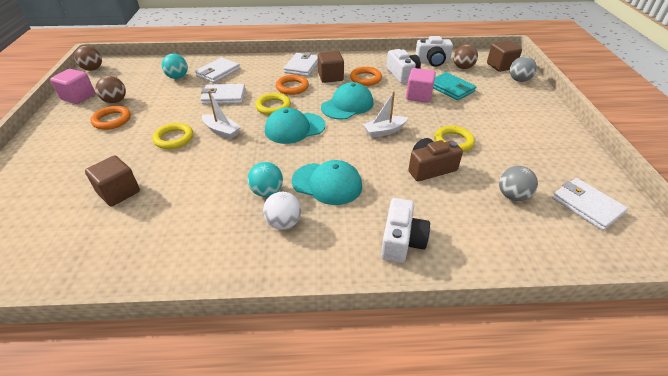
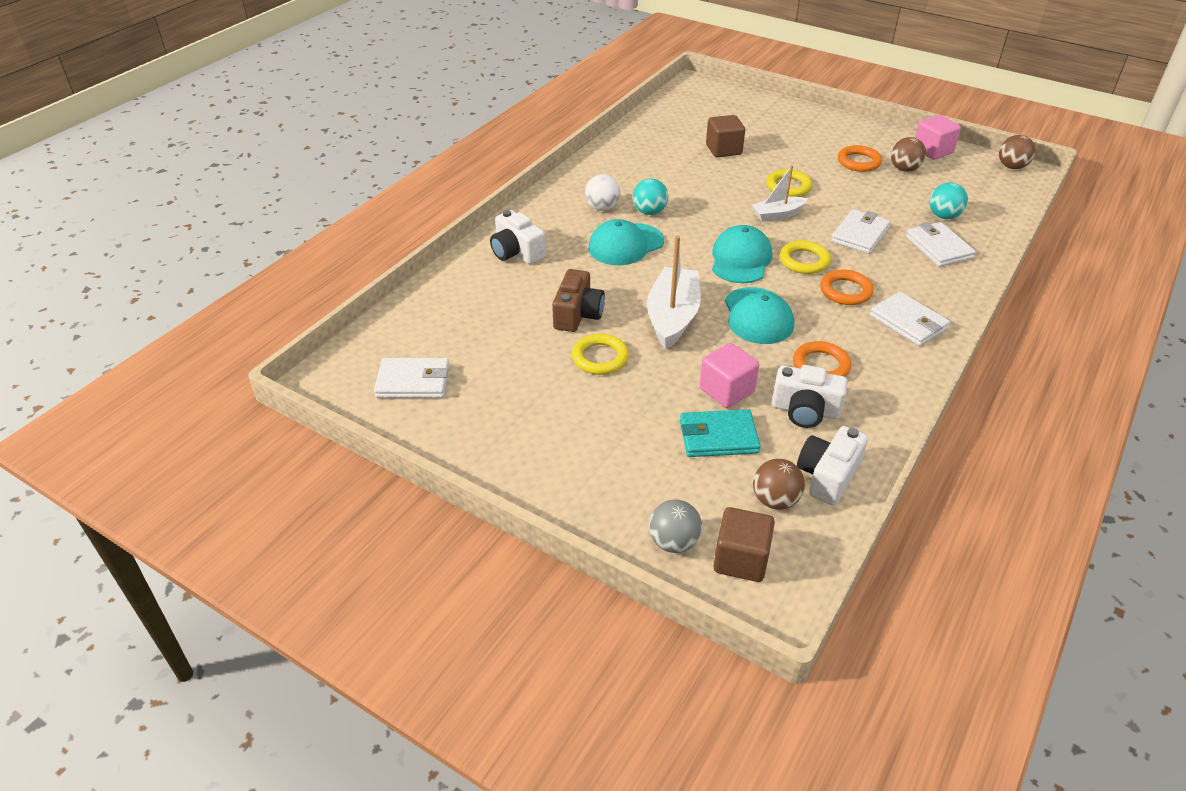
camera: 125 degrees right, 0 degrees up
(330, 77) = (852, 335): brown cube -> none
(384, 131) = (672, 317): white boat -> white boat, size x1.69
(512, 196) = (482, 342): grey ball -> none

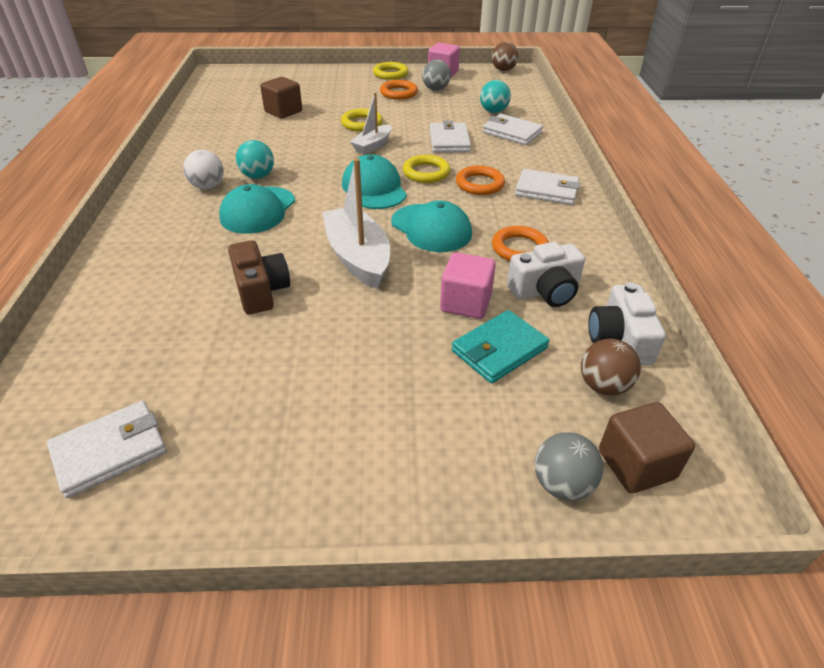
camera: 35 degrees left, 0 degrees up
(516, 252) = (145, 255): white camera -> none
(600, 358) = (319, 324): yellow ring -> yellow ring (390, 74)
(904, 169) = (435, 89): brown ball -> grey ball

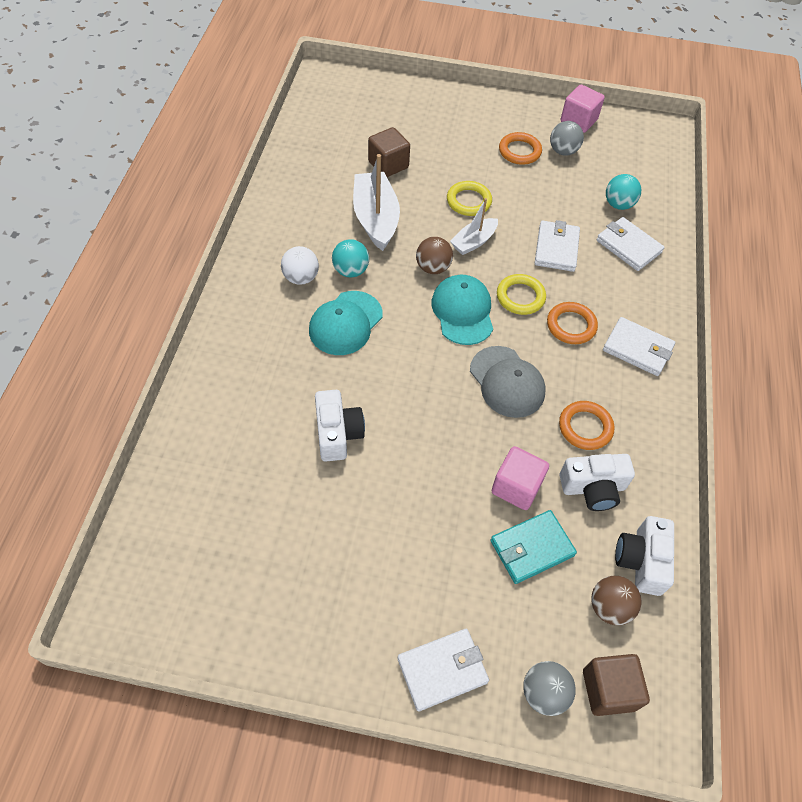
camera: 10 degrees right, 15 degrees up
(110, 451) = (209, 581): white wallet -> white wallet (442, 670)
(261, 290) = (337, 433): brown camera -> white camera
(358, 257) = (430, 408): white boat -> white boat (375, 219)
(390, 74) = (517, 112): yellow ring -> none
(431, 228) = (507, 382): turquoise cap -> grey cap
(503, 70) = (651, 125): brown ball -> brown ball (433, 268)

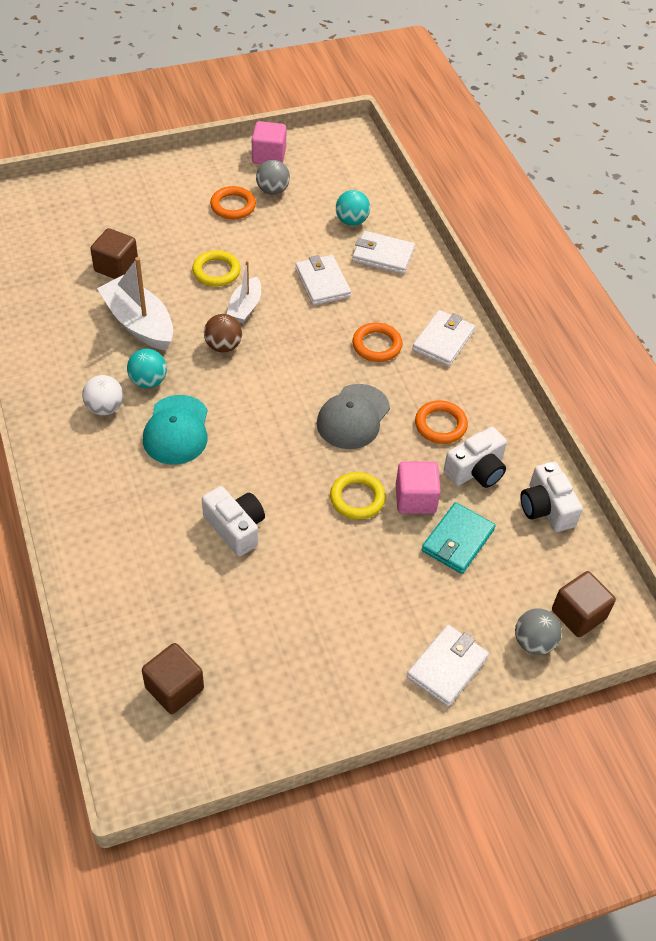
camera: 30 degrees left, 5 degrees down
(191, 552) = (174, 688): none -> brown cube
(462, 311) = (276, 373): turquoise cap -> none
(507, 382) = (353, 417): grey cap -> grey cap turned 90 degrees clockwise
(520, 297) = (318, 339): yellow ring -> yellow ring (357, 498)
(609, 607) = (543, 554): brown ball -> none
(637, 349) = (443, 341): white wallet -> white wallet turned 60 degrees counterclockwise

